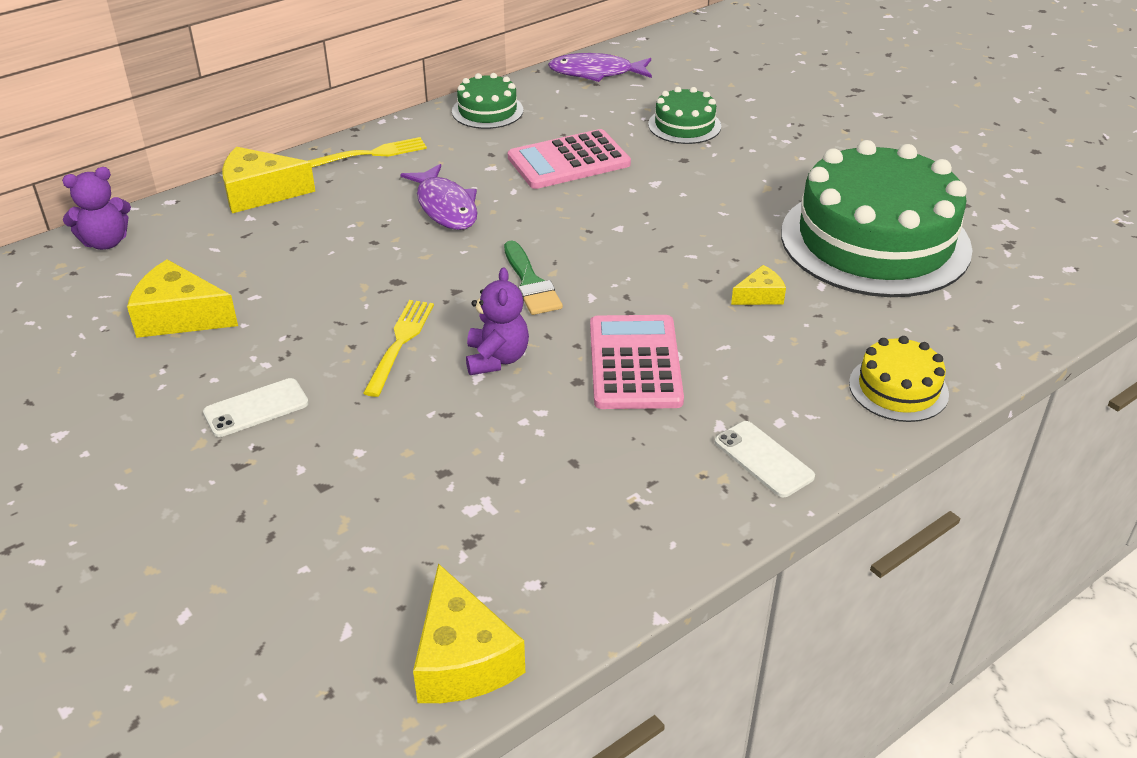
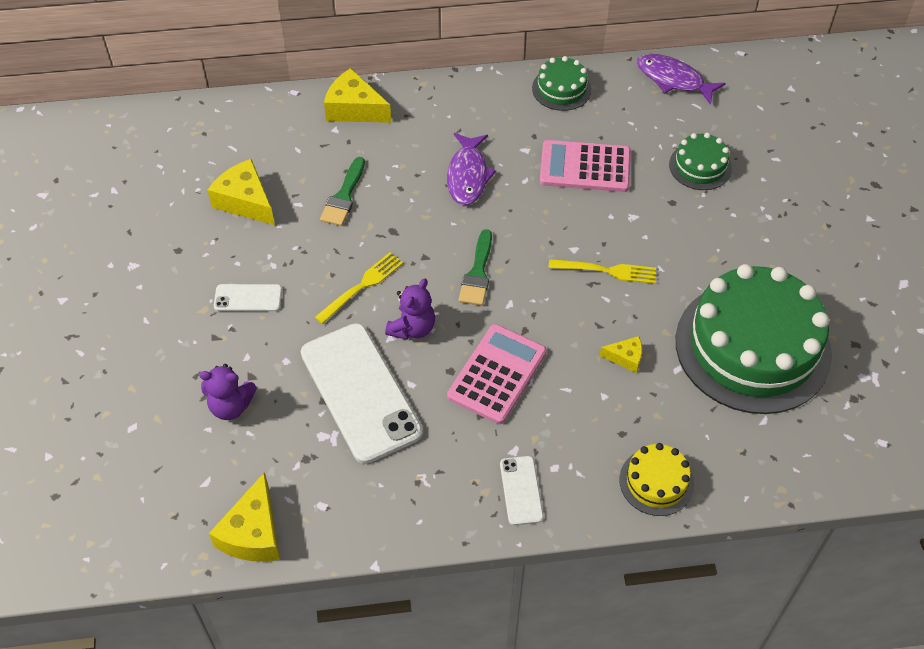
camera: 30 degrees right, 15 degrees up
(106, 242) = (236, 114): purple teddy bear -> purple teddy bear (231, 406)
(309, 271) = (344, 196): none -> green brush
(370, 154) = (450, 100): yellow fork -> yellow fork (606, 271)
(484, 444) = (360, 392): none -> white phone

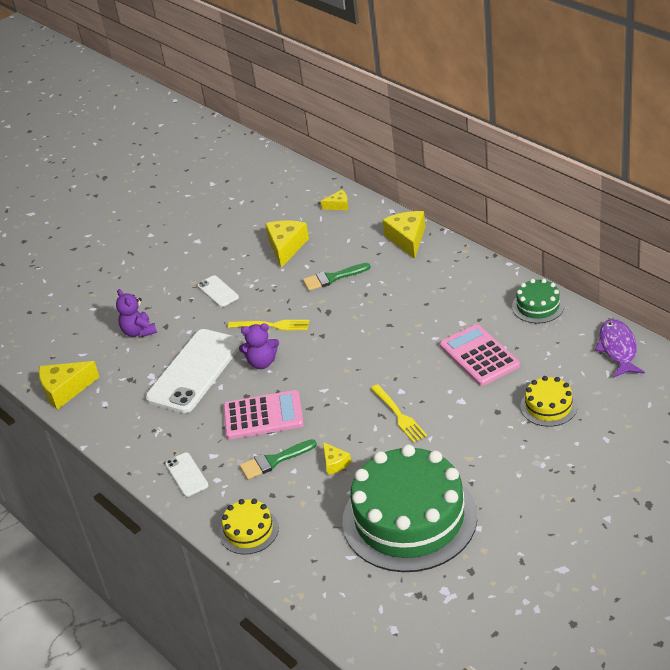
camera: 60 degrees right, 15 degrees down
(230, 122) = (338, 205): none -> yellow cheese
(468, 175) = (409, 313): purple fish -> none
(477, 273) = (333, 363): green brush -> green brush (274, 461)
(521, 490) = (186, 475): white phone -> white phone turned 75 degrees counterclockwise
(700, 166) = (548, 406): green cake -> yellow cake

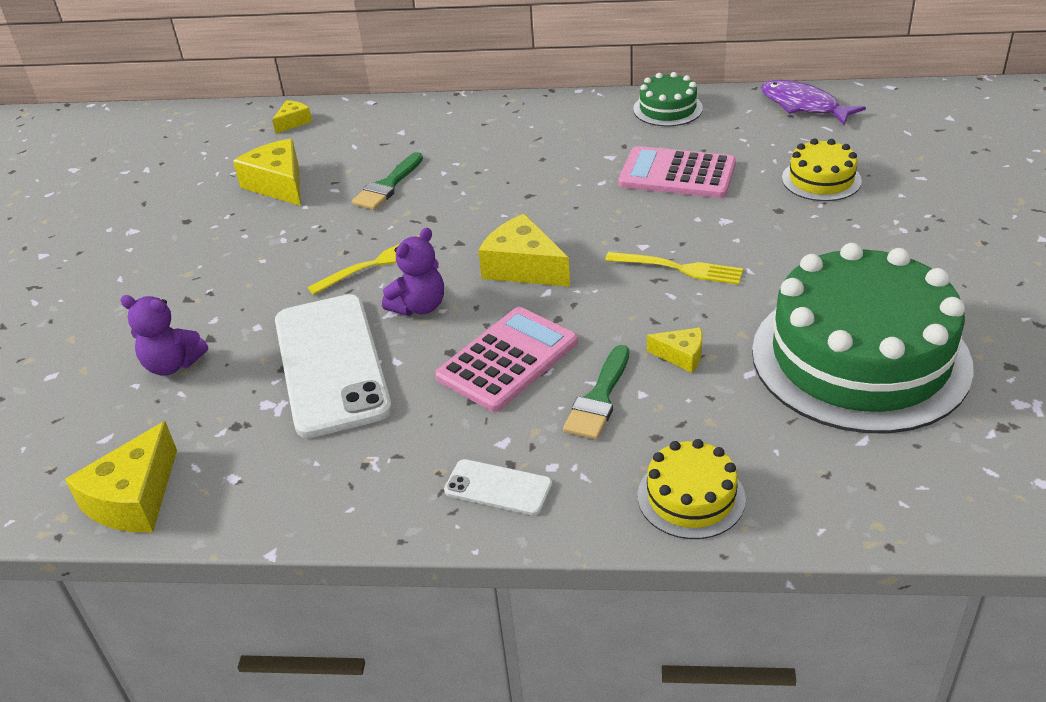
camera: 45 degrees left, 0 degrees up
(218, 291) = (241, 266): white phone -> none
(407, 239) = (429, 116): yellow cheese -> yellow cheese (523, 267)

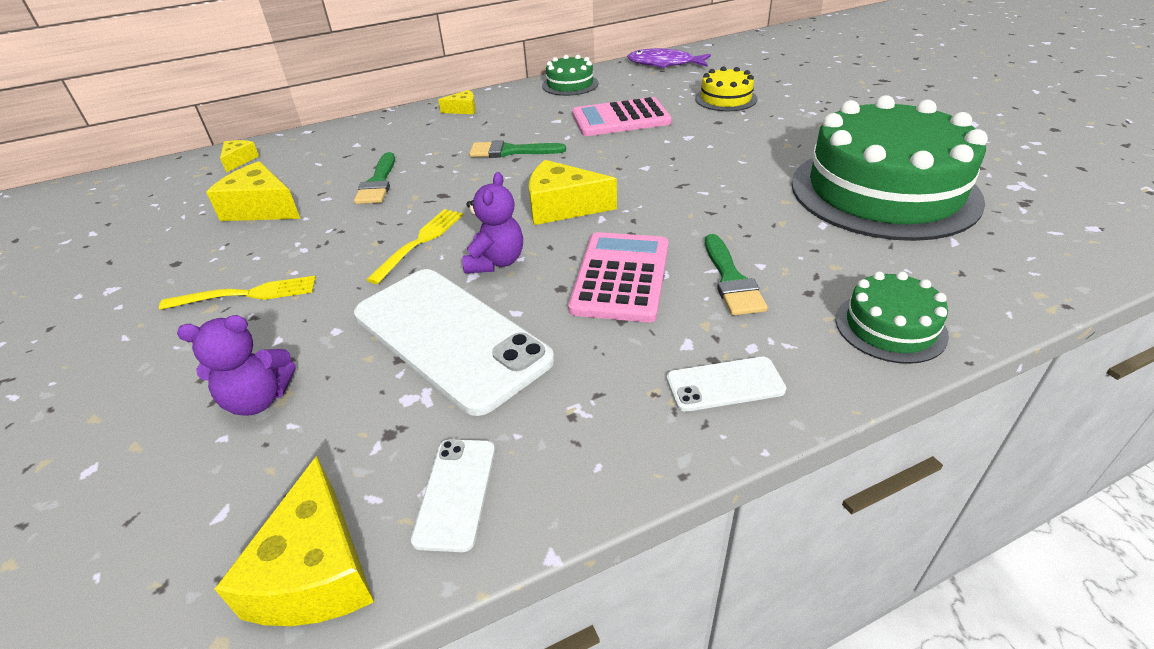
camera: 30 degrees left, 0 degrees up
(246, 486) = (455, 493): none -> white phone
(531, 184) = (510, 151): none -> green brush
(679, 268) = (689, 174): yellow fork -> yellow fork (246, 294)
(681, 356) = (759, 229): yellow cheese -> yellow cheese (463, 110)
(691, 497) = (890, 327): yellow cake -> green cake

